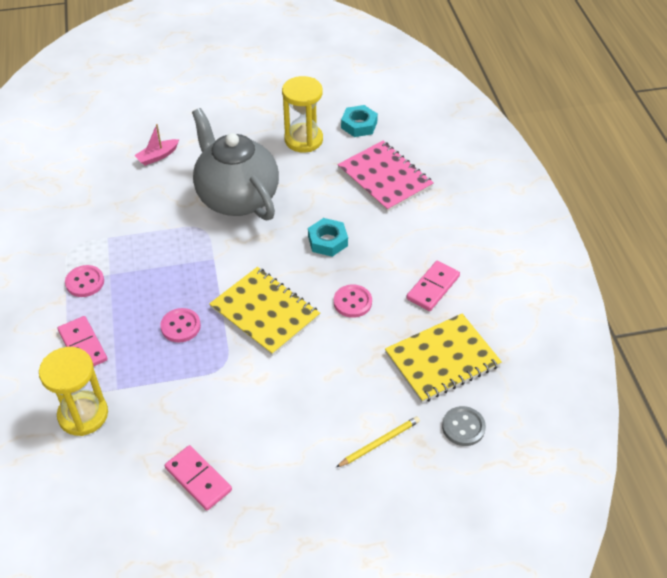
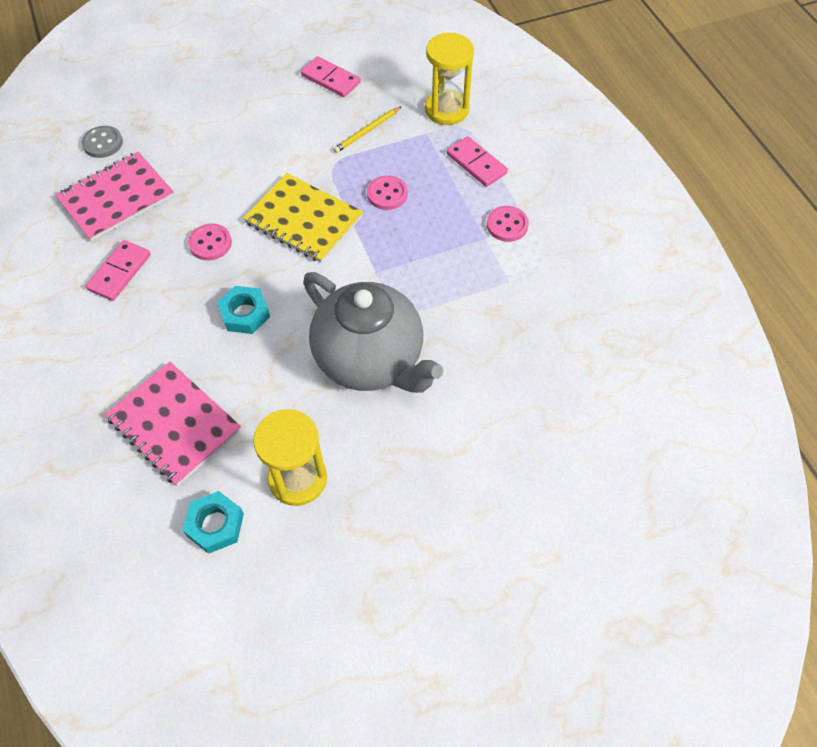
camera: 170 degrees right, 10 degrees up
(157, 156) = (500, 413): pink boat -> none
(379, 442) = (179, 122): yellow pencil -> yellow pencil (367, 131)
(442, 359) = (116, 198): yellow notebook -> pink notebook

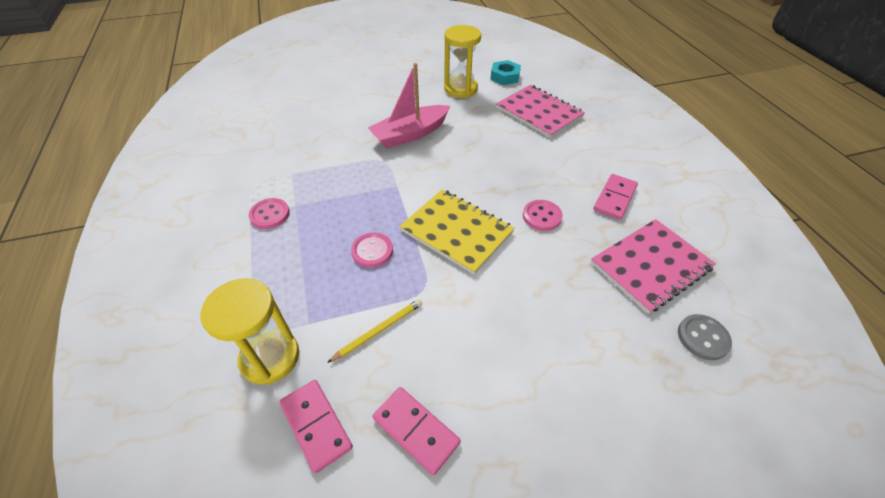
camera: 175 degrees left, 10 degrees down
(245, 314) = (502, 164): turquoise nut -> none
(371, 360) = (410, 134): grey teapot -> pink boat
(476, 164) = (268, 278): pink domino -> pink domino (316, 425)

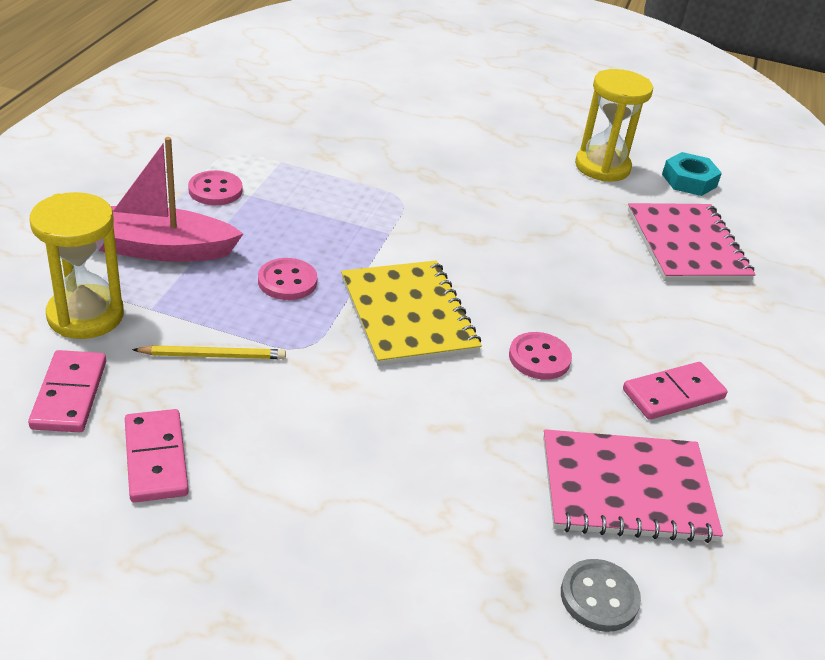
camera: 30 degrees right, 10 degrees down
(410, 134) = (469, 187): pink boat -> pink boat (158, 249)

